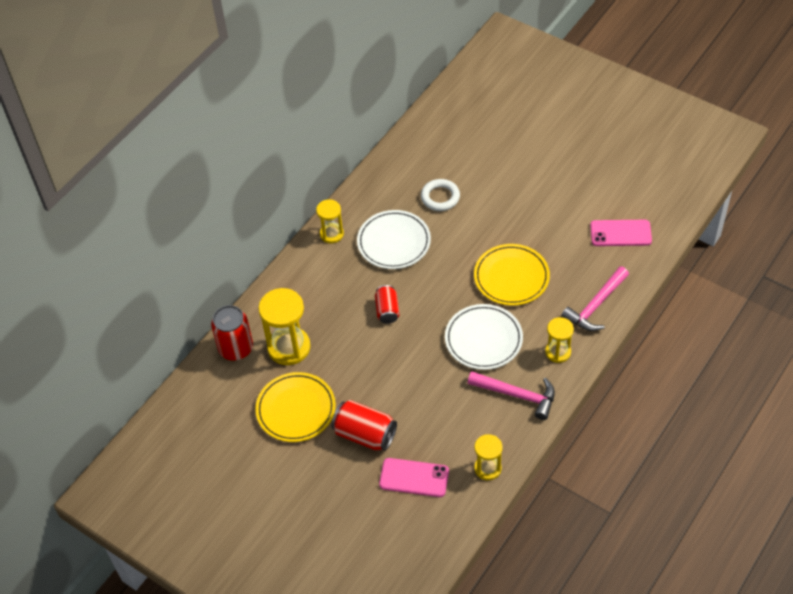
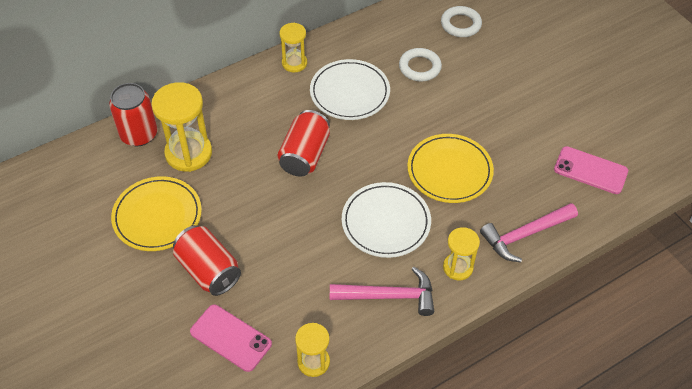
camera: 20 degrees right, 0 degrees up
(387, 310) = (304, 155): red can -> red can, size x1.58
(454, 145) = (460, 24): none -> white ring
(517, 395) = (389, 296): pink hammer -> pink hammer turned 45 degrees counterclockwise

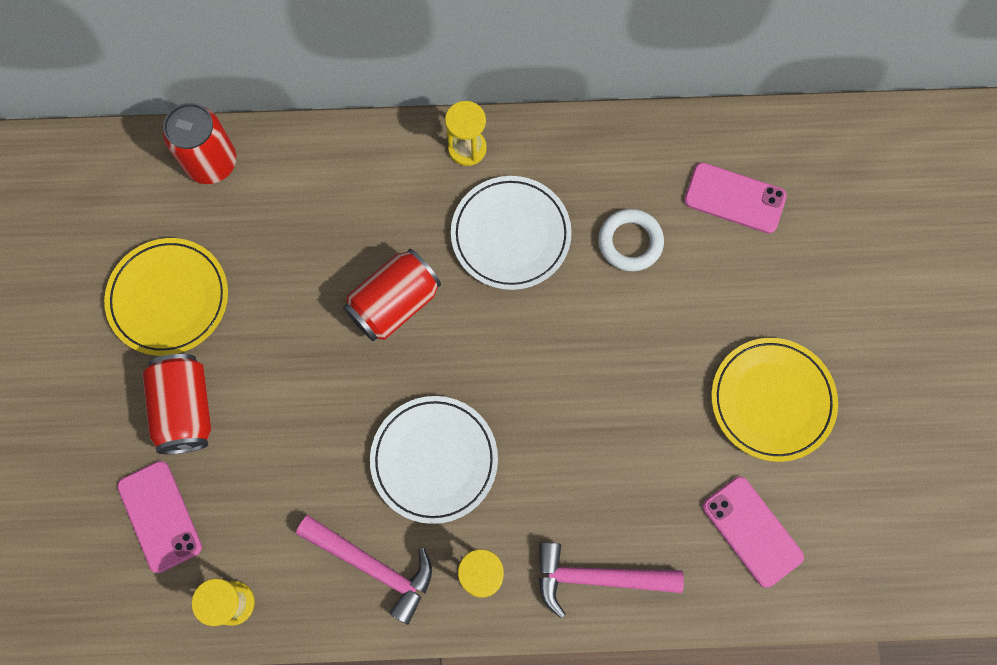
camera: 30 degrees right, 20 degrees up
(188, 153) = (255, 223): yellow hourglass -> none
(449, 171) = (563, 428): yellow plate -> yellow plate (772, 400)
(460, 24) = (734, 198): white ring -> pink phone

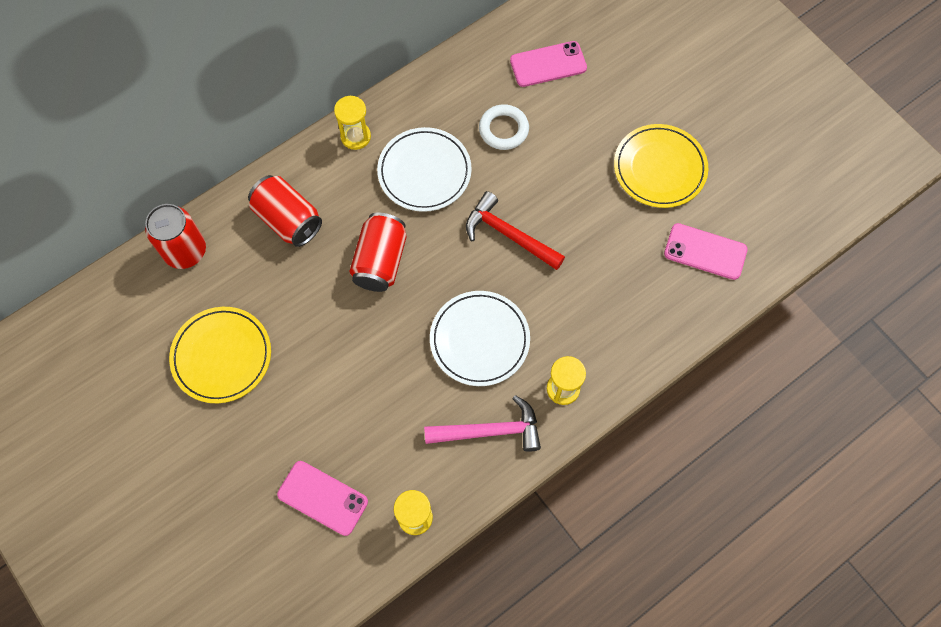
camera: 35 degrees left, 5 degrees down
(185, 409) = (288, 418): red can -> red can (288, 220)
(549, 364) = (508, 234): none -> red hammer
(597, 577) = (634, 341): pink hammer -> none

